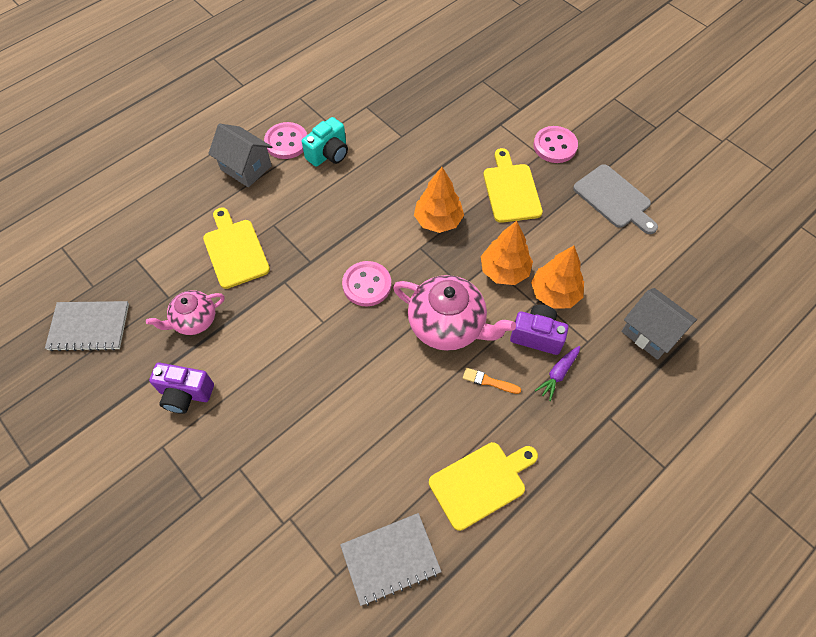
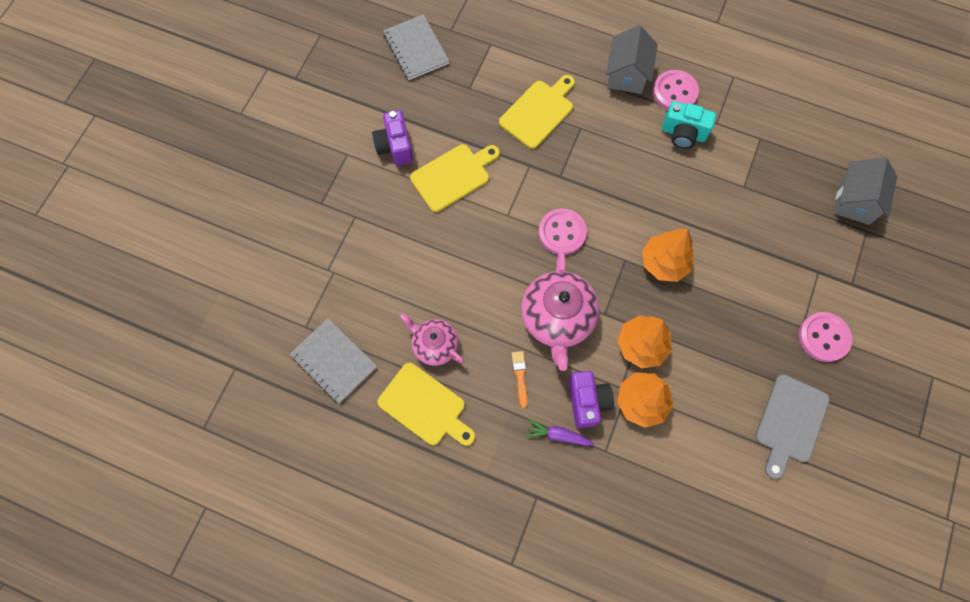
camera: 65 degrees right, 10 degrees up
(194, 320) = (459, 118): pink teapot -> pink teapot (434, 345)
(511, 190) = (740, 315): yellow cutting board -> yellow cutting board (453, 176)
(650, 333) = (646, 509): grey house -> grey house (854, 201)

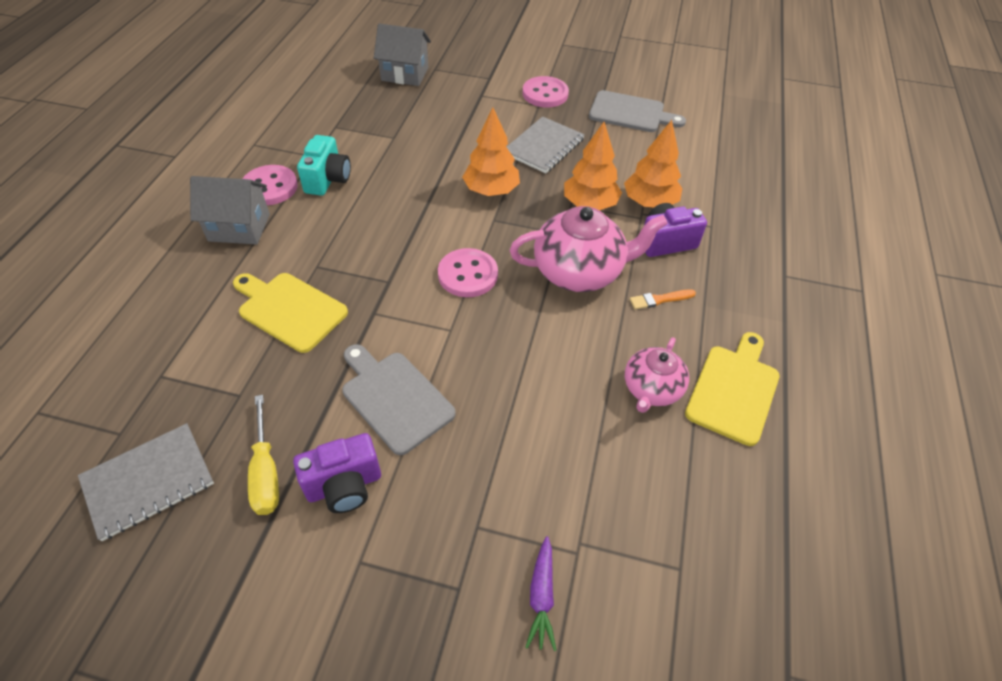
camera: 100 degrees left, 20 degrees down
(334, 361) = (718, 514): grey notebook -> grey notebook (544, 147)
(411, 106) = (266, 472): none -> yellow screwdriver
(453, 176) = (394, 398): yellow cutting board -> grey cutting board
(557, 435) = (712, 263): purple carrot -> purple carrot (541, 596)

